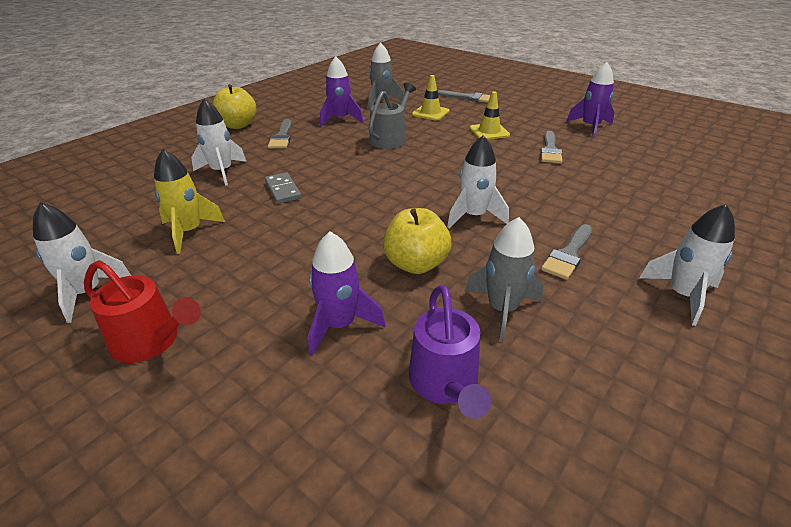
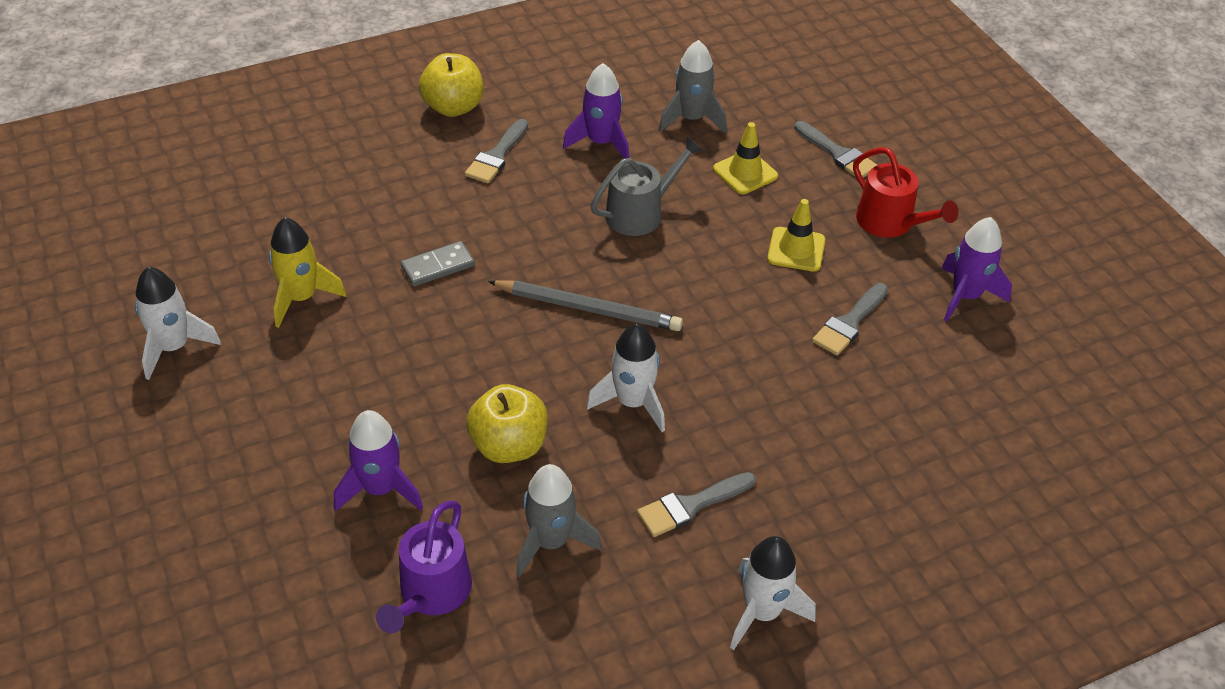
camera: 25 degrees right, 10 degrees up
(151, 341) = (207, 432): red watering can -> red watering can (890, 223)
(222, 172) = (385, 203): white rocket -> none
(282, 190) = (437, 266): grey domino -> grey domino turned 60 degrees clockwise
(400, 183) = (588, 309): none -> grey pencil

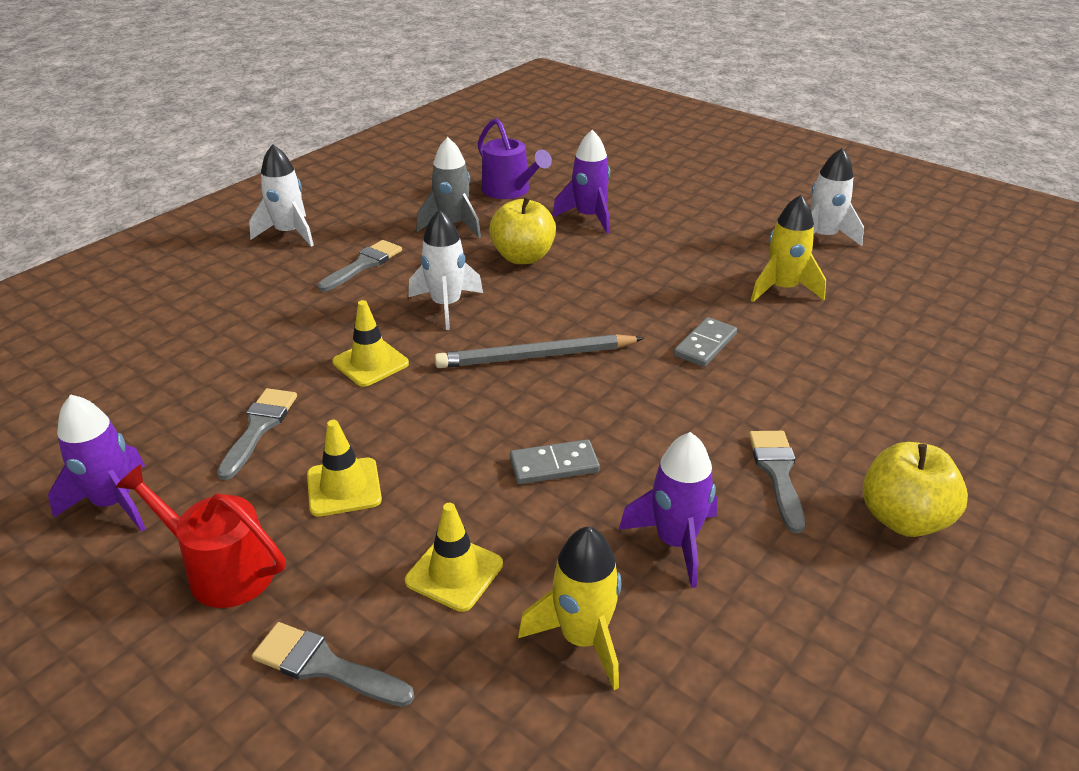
camera: 155 degrees right, 10 degrees down
(431, 593) = (509, 191): purple watering can -> purple watering can turned 150 degrees clockwise
(640, 213) = (554, 465): grey watering can -> grey domino
(691, 119) = (583, 638): grey rocket -> yellow rocket
(736, 356) = (370, 363): none -> yellow traffic cone

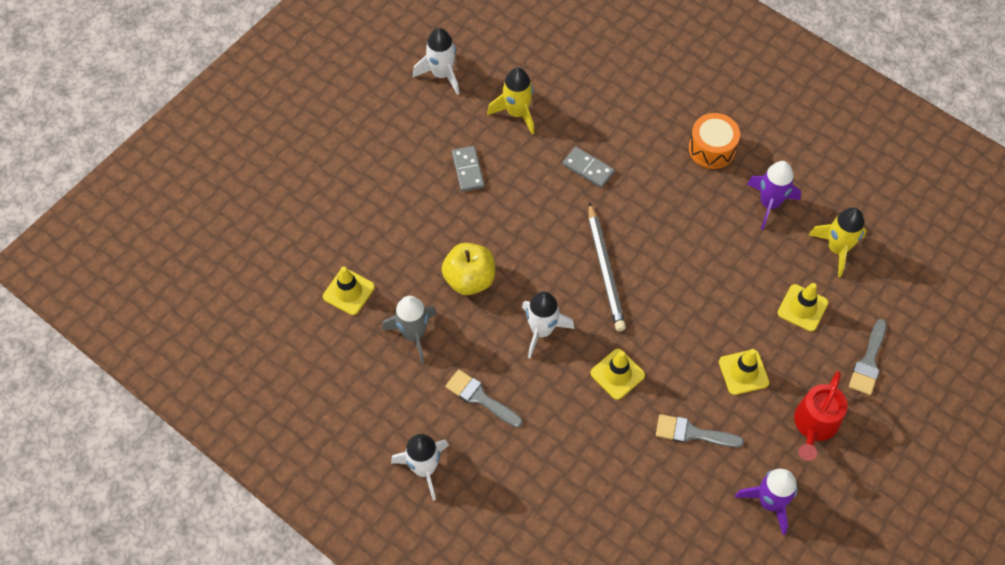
camera: 90 degrees left, 25 degrees up
(509, 191) = (348, 292): purple watering can -> yellow traffic cone
(554, 465) = (714, 260): grey domino -> grey domino (467, 170)
(588, 217) = (402, 230): purple rocket -> none
(777, 473) = (711, 149): grey brush -> orange drum
(903, 519) = (742, 99): yellow apple -> none

